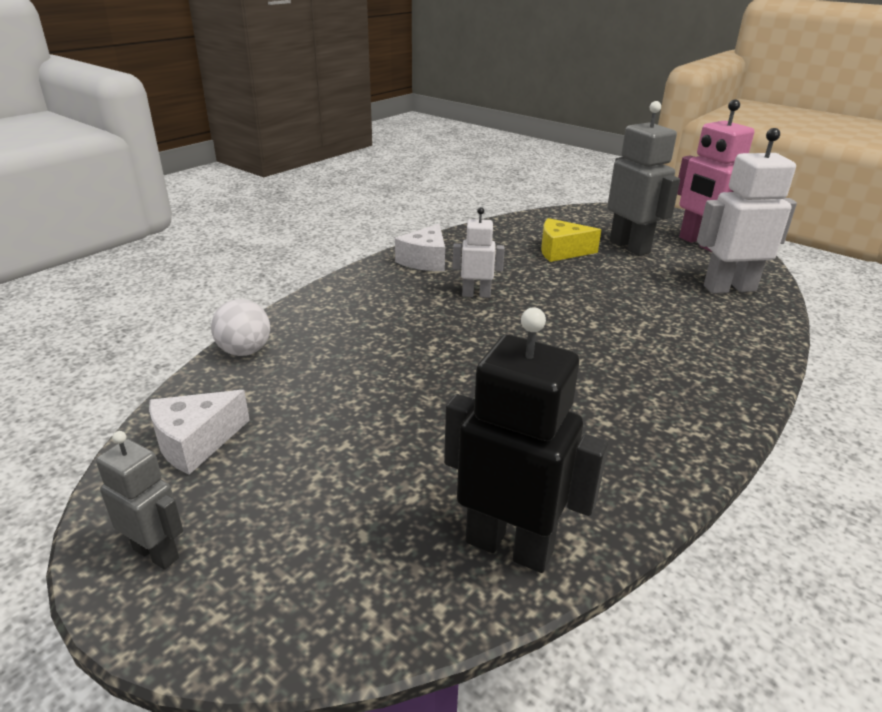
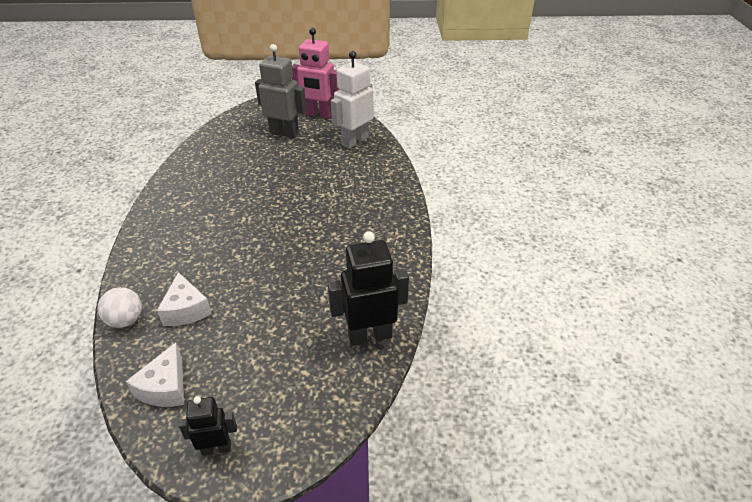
camera: 40 degrees left, 10 degrees up
(156, 553) = (216, 448): grey robot -> black robot
(425, 260) = (172, 198): white cheese -> white cheese (186, 310)
(476, 294) = (228, 208): white robot -> none
(561, 251) = (249, 153): yellow cheese -> none

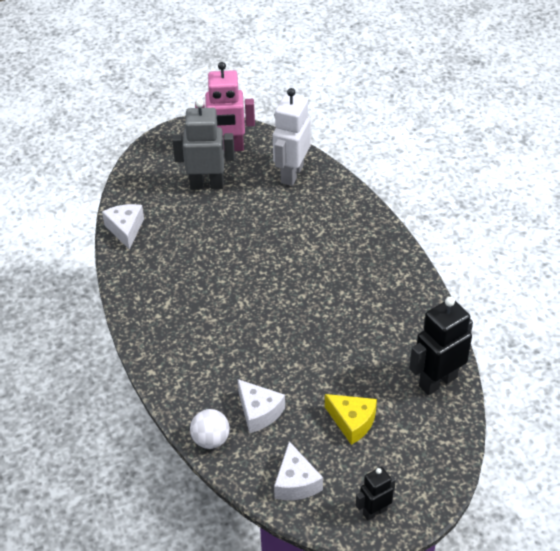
camera: 20 degrees left, 5 degrees up
(201, 147) = (125, 229): none -> white cheese
(261, 347) = (352, 422): none -> yellow cheese

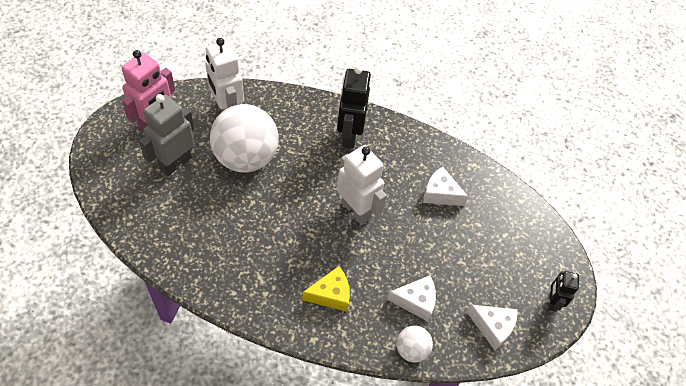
camera: 55 degrees left, 10 degrees up
(125, 229) = (156, 247): white cheese -> white cheese (440, 194)
(262, 216) = (246, 157): none -> white ball
(298, 314) = (356, 210): none -> white robot
(352, 422) = (473, 256): yellow cheese -> yellow cheese (331, 294)
(437, 381) = (484, 186): black robot -> black robot (349, 135)

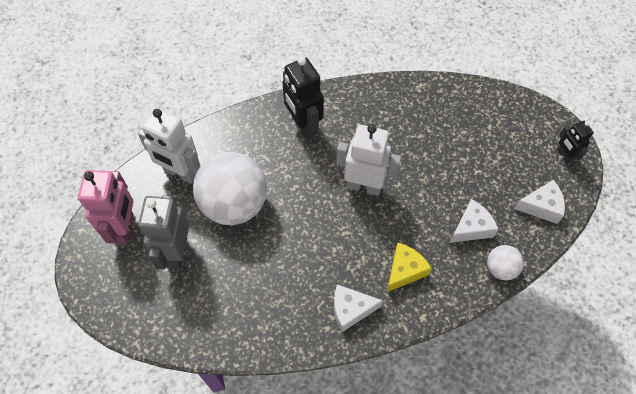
camera: 30 degrees left, 5 degrees up
(440, 194) = (416, 126): white cheese -> white cheese (351, 310)

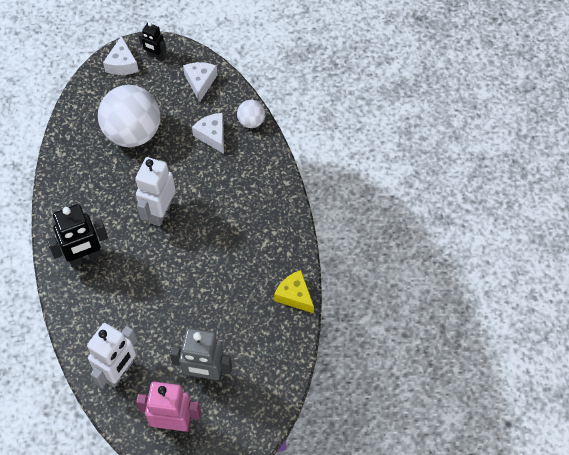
camera: 85 degrees left, 0 degrees up
(234, 204) = (162, 322): white ball -> white ball (133, 132)
(351, 310) = (274, 234): white cheese -> white cheese (122, 64)
(404, 271) = (245, 190): yellow cheese -> yellow cheese (295, 295)
(564, 156) = (155, 56): black robot -> black robot turned 45 degrees clockwise

